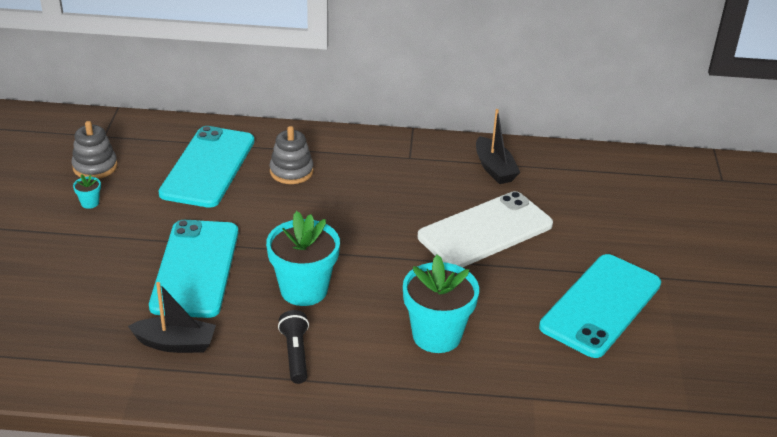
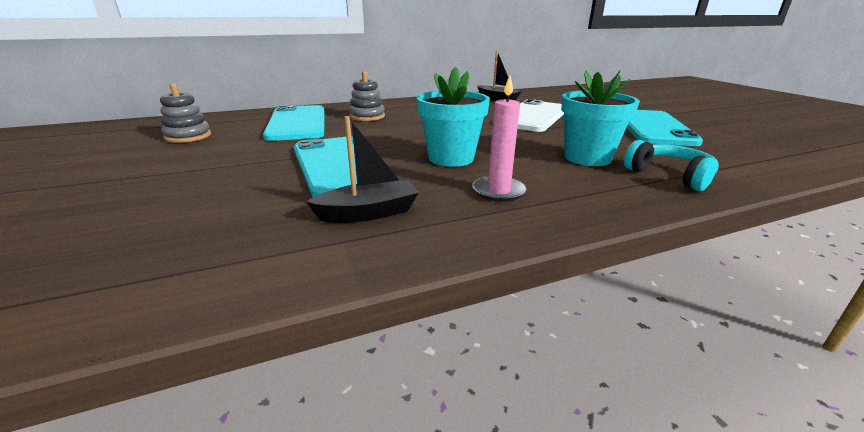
camera: 25 degrees left, 10 degrees down
(90, 203) = (194, 152): turquoise flower pot -> none
(295, 354) = (498, 191): black flashlight -> pink candle
(476, 390) = (669, 176): none -> turquoise headphones

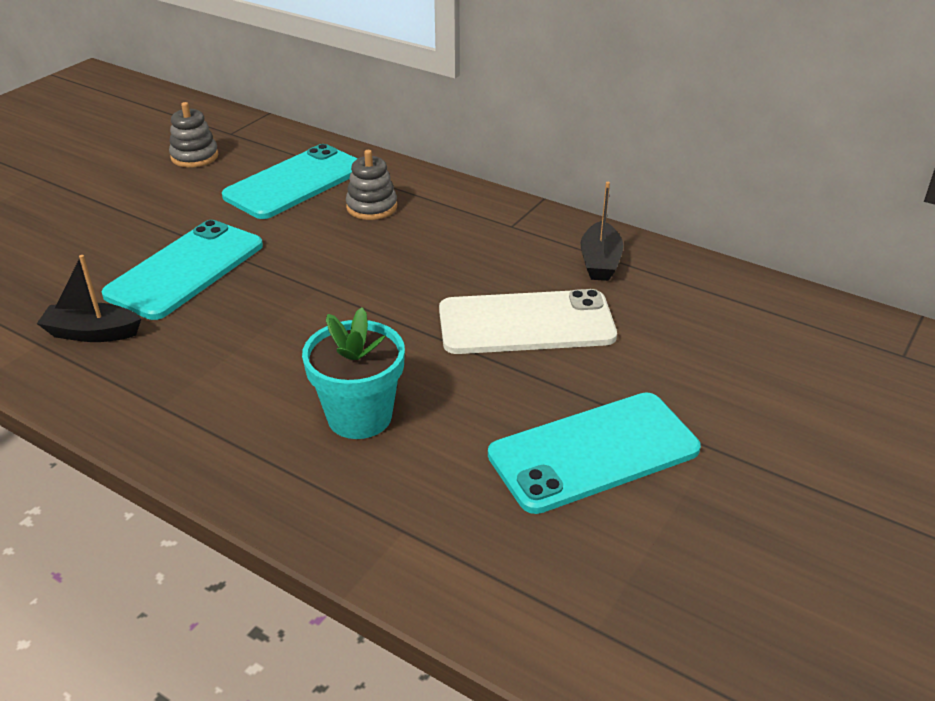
camera: 55 degrees right, 10 degrees up
(368, 213) = (92, 333): black boat -> black boat turned 150 degrees clockwise
(451, 158) = (267, 322): turquoise flower pot -> none
(498, 191) = (192, 383): pink candle -> none
(669, 176) = (344, 495): turquoise headphones -> none

